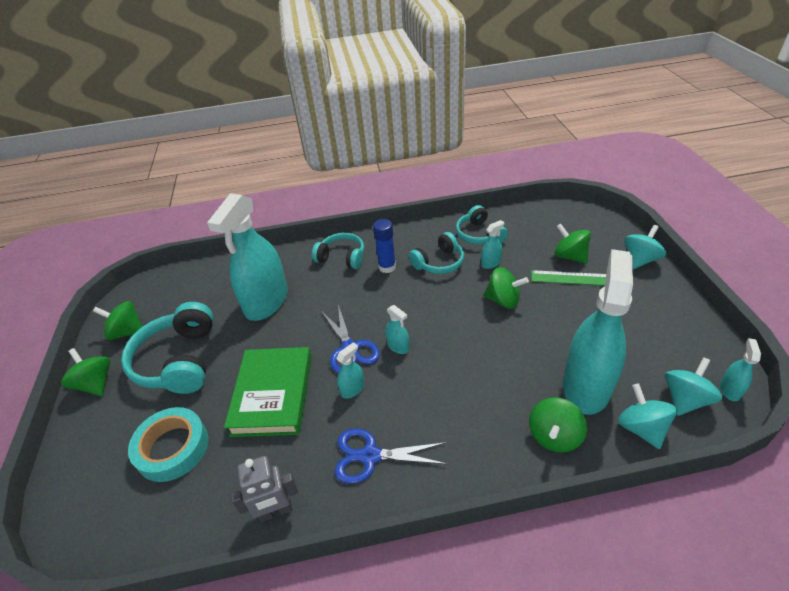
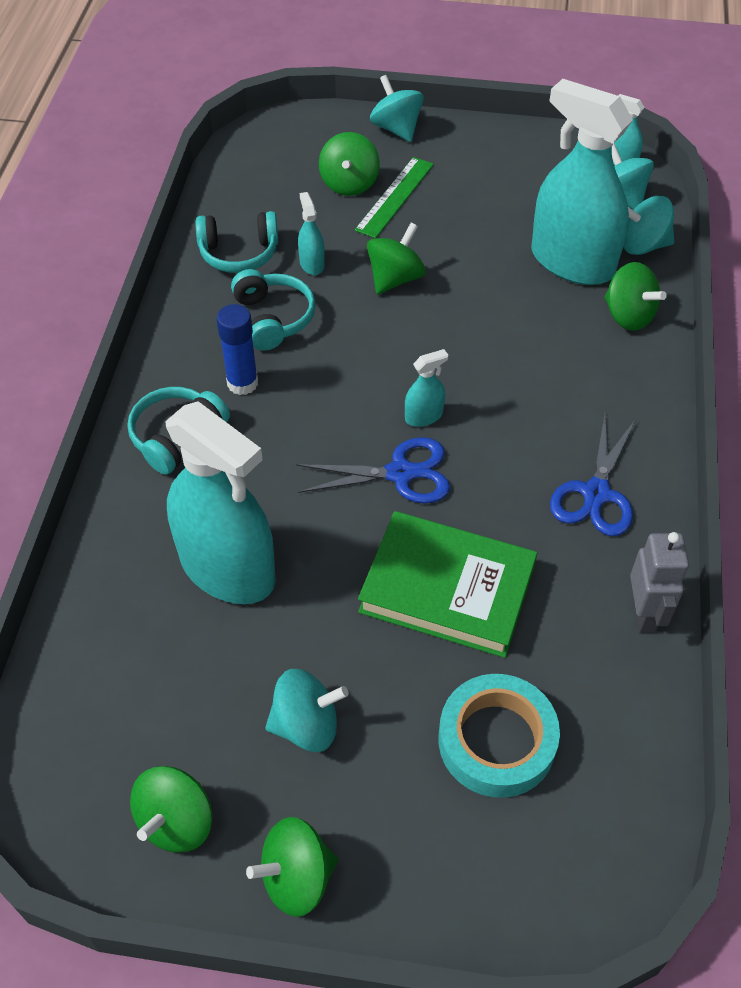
camera: 75 degrees left, 10 degrees up
(179, 360) = (306, 725): turquoise headphones -> turquoise spinning top
(352, 389) = (479, 487): turquoise spray bottle -> none
(570, 256) = (349, 183): green spinning top -> green spinning top turned 60 degrees counterclockwise

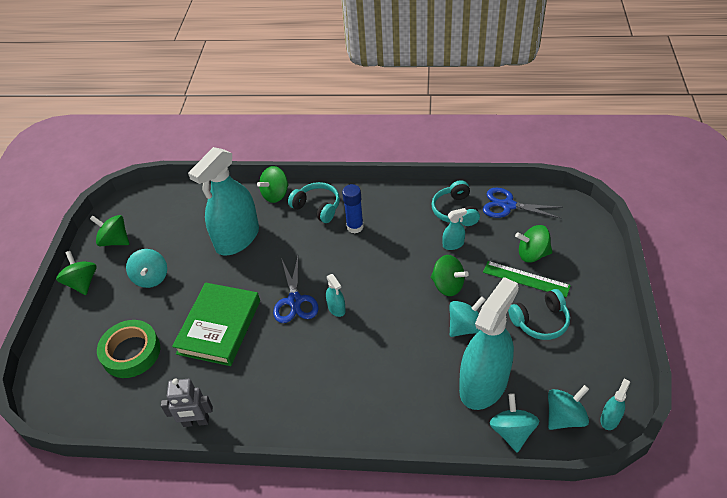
camera: 90 degrees right, 5 degrees down
(273, 318) = (405, 233): turquoise headphones -> turquoise headphones (540, 321)
(396, 129) = (599, 273): turquoise spinning top -> turquoise spinning top (465, 327)
(496, 741) = (131, 352): turquoise tape -> green tape
(596, 494) = (280, 397): blue scissors -> blue scissors (508, 205)
(628, 316) = (435, 419): green spinning top -> green spinning top (276, 194)

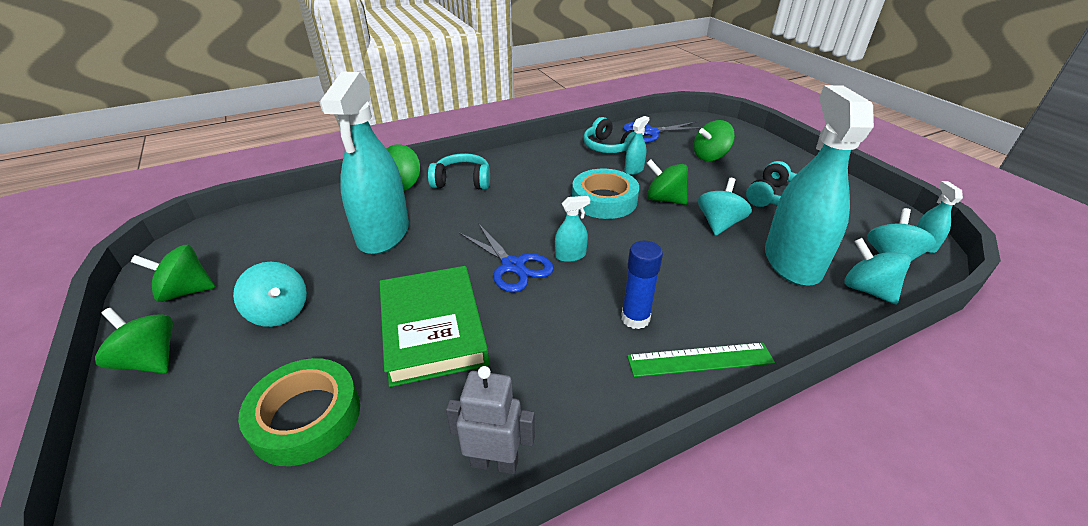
camera: 35 degrees left, 10 degrees down
(196, 422) = (494, 462): grey robot -> grey robot turned 135 degrees counterclockwise
(336, 308) = (570, 255): turquoise spray bottle -> turquoise spray bottle turned 45 degrees counterclockwise
(355, 227) = (520, 184): blue glue stick -> blue glue stick (635, 318)
(402, 267) = (604, 200): none -> turquoise tape
(448, 285) = (664, 199): green spinning top -> green spinning top turned 150 degrees counterclockwise
(526, 279) = (726, 173): green ruler -> green ruler (700, 360)

